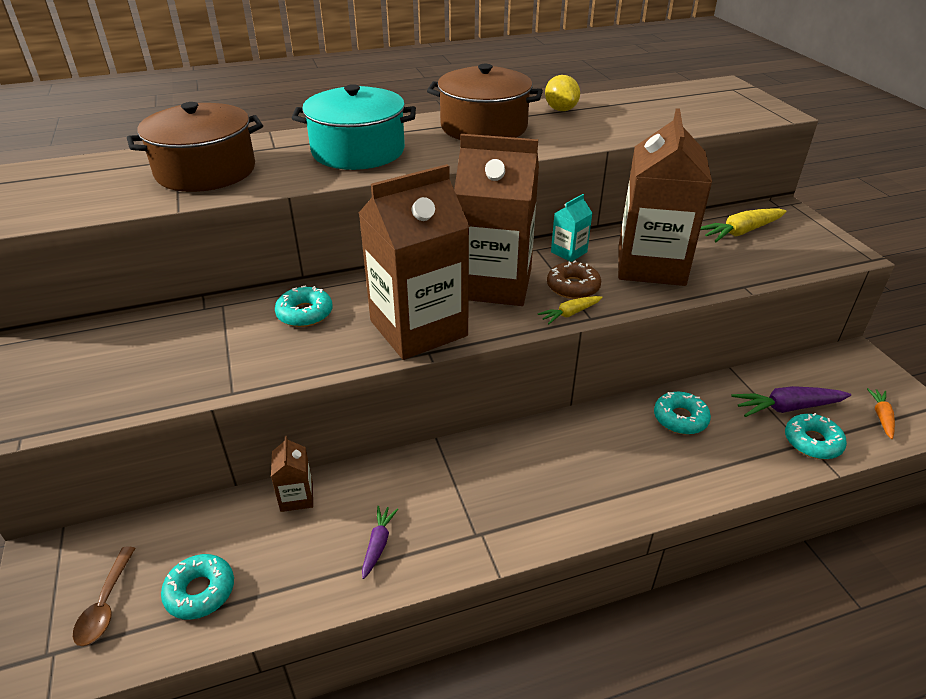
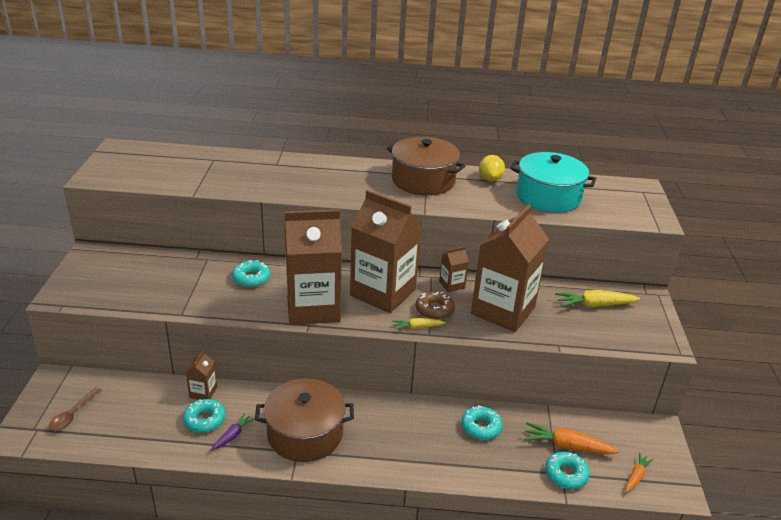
camera: 20 degrees right, 5 degrees down
(200, 591) = (123, 425): turquoise donut -> turquoise donut (204, 420)
(206, 171) = (225, 172): brown pot -> brown pot (305, 434)
(358, 151) = (326, 179): turquoise pot -> turquoise pot (548, 197)
(569, 252) = (452, 285): turquoise carton -> brown carton
(787, 408) = (567, 446): purple carrot -> orange carrot

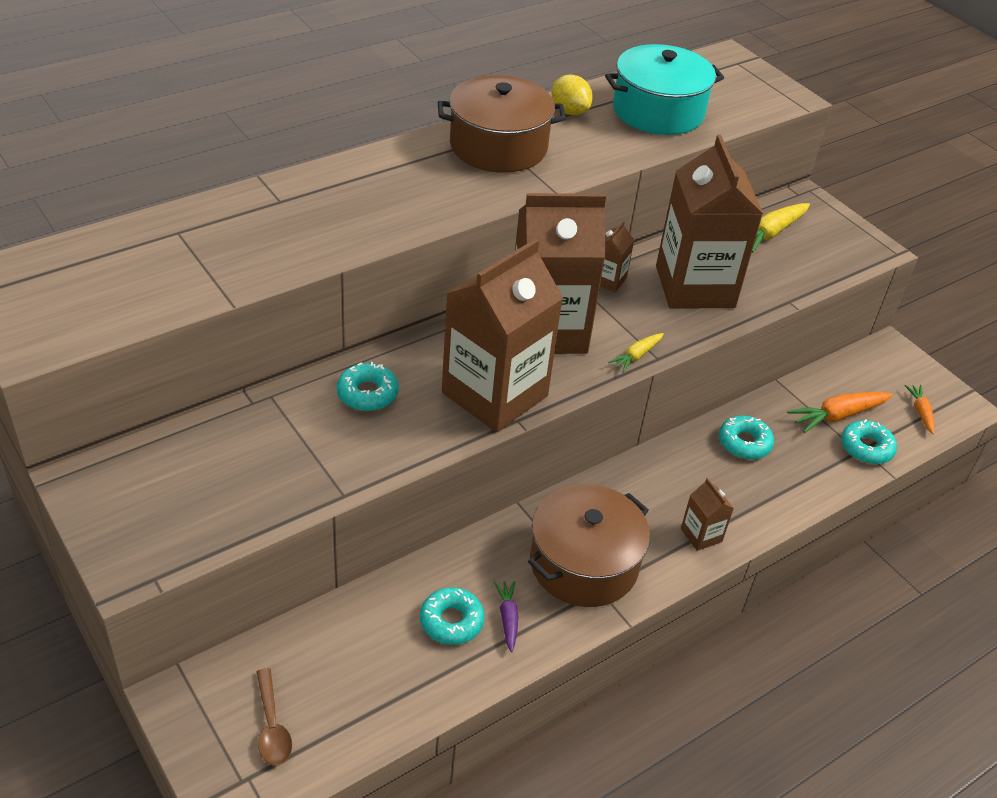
camera: 40 degrees left, 10 degrees up
(203, 392) = (406, 588): brown carton -> brown carton (701, 535)
(434, 310) = (628, 323): brown donut -> none

